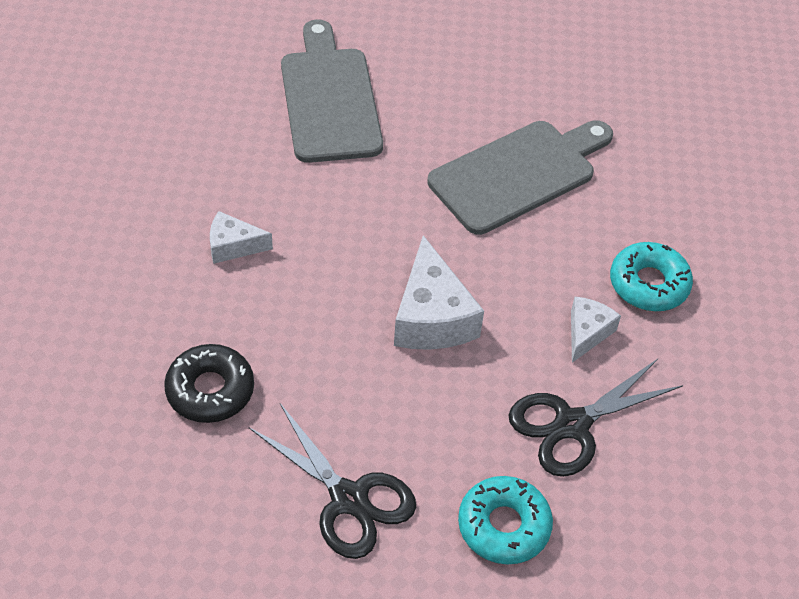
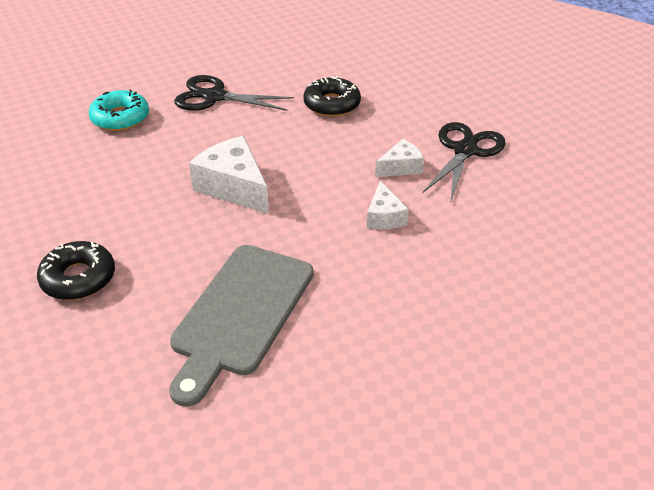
camera: 150 degrees right, 10 degrees down
(329, 99) = (454, 296): grey cutting board -> none
(572, 425) = (101, 172): black scissors -> black scissors (465, 150)
(587, 333) = (115, 224): white cheese -> white cheese (384, 217)
(648, 284) = (78, 278): turquoise donut -> black donut

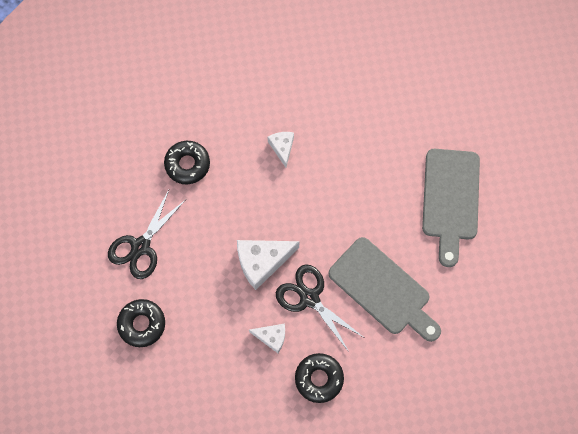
camera: 70 degrees left, 30 degrees up
(120, 118) = (142, 324): turquoise donut -> black donut
(384, 217) = (328, 178): white cheese -> white cheese (271, 337)
(434, 360) = (450, 199): none -> grey cutting board
(465, 150) = (280, 99): black scissors -> black scissors (309, 298)

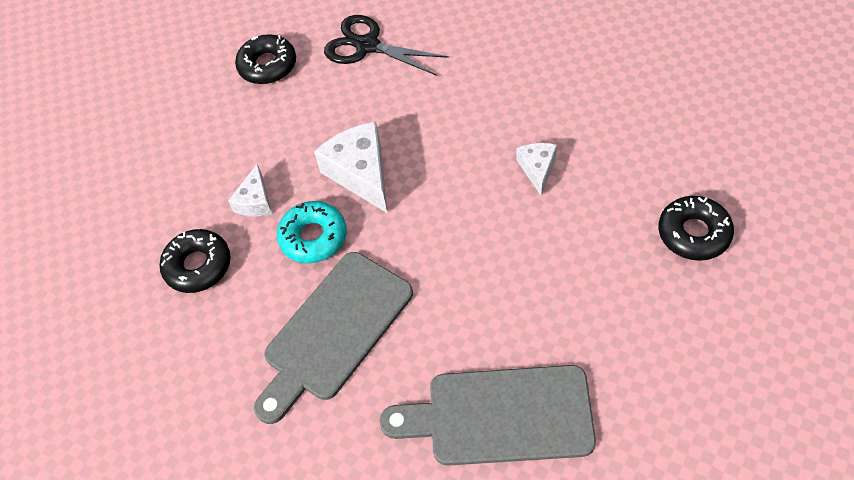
camera: 90 degrees right, 15 degrees down
(187, 164) = (488, 70): black donut -> black donut (693, 233)
(282, 148) = (537, 169): white cheese -> white cheese turned 75 degrees counterclockwise
(309, 298) = (313, 237): black scissors -> turquoise donut

